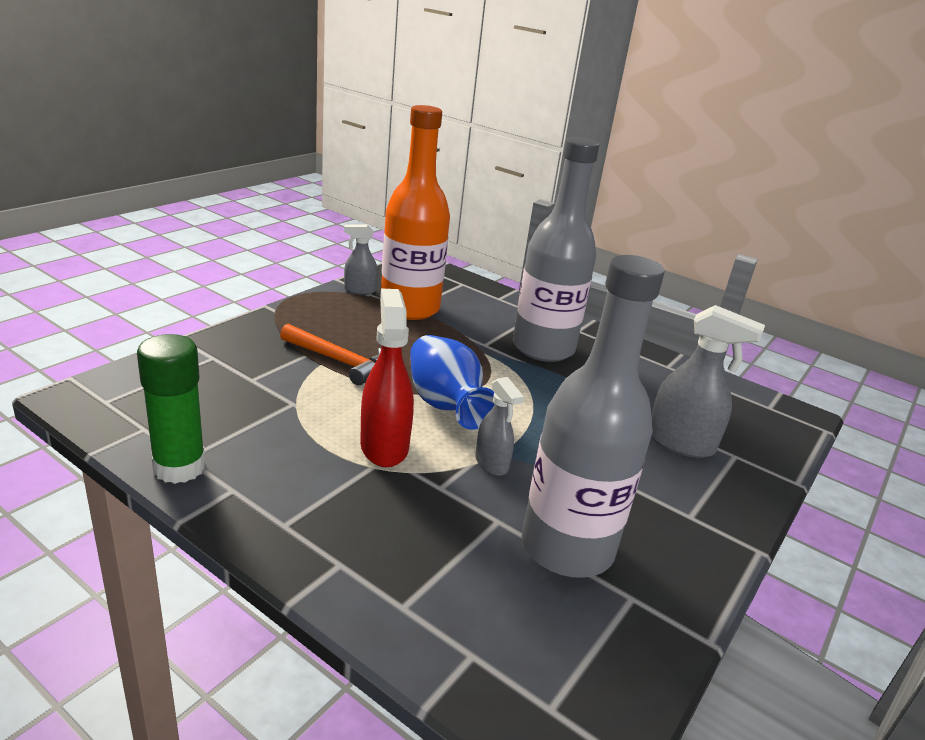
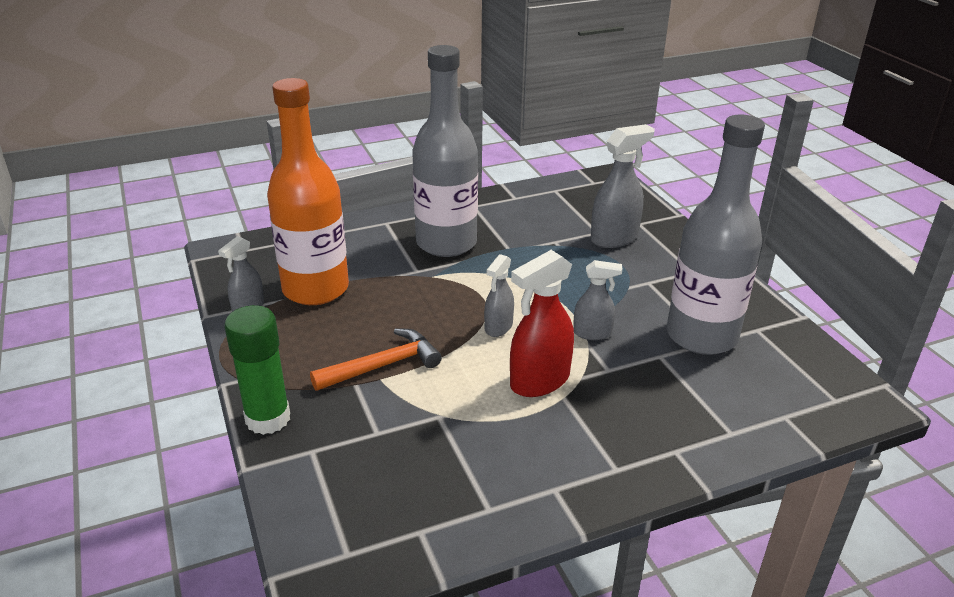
camera: 55 degrees left, 5 degrees up
(179, 467) = (502, 517): green glue stick -> green glue stick (268, 419)
(384, 446) = (539, 381): red spray bottle -> red spray bottle turned 60 degrees counterclockwise
(445, 405) = (498, 327): blue vase -> grey spray bottle

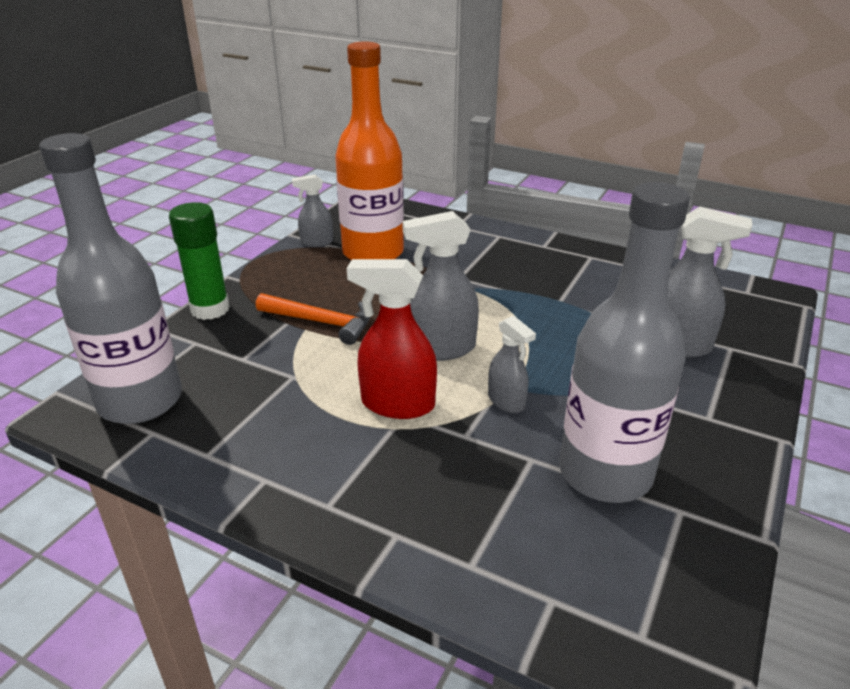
camera: 50 degrees right, 0 degrees up
(446, 243) = (516, 271): grey bottle -> grey bottle (140, 401)
(498, 327) = (441, 349): grey spray bottle -> grey spray bottle, size x1.65

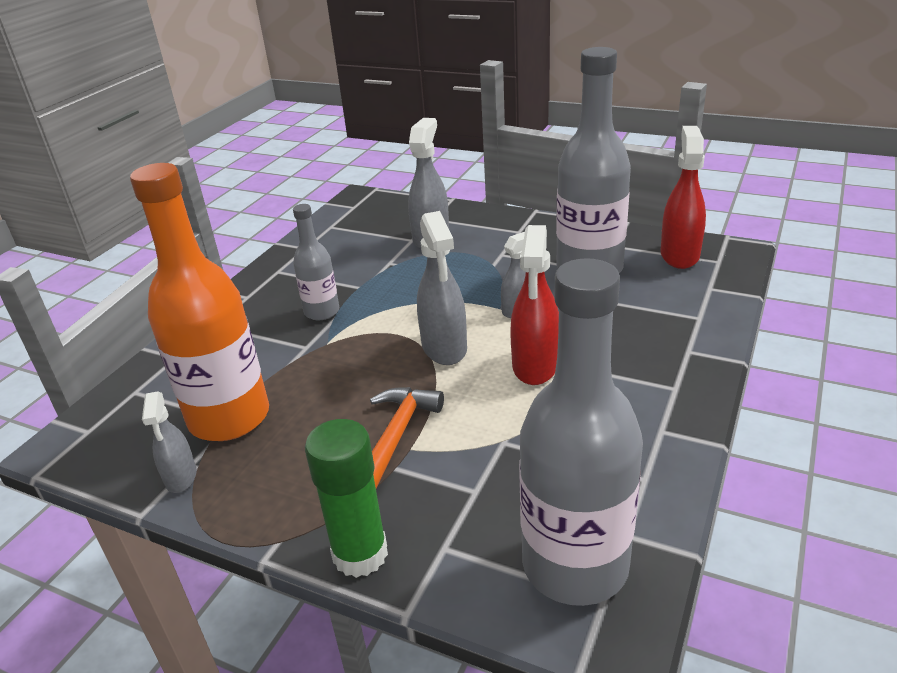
camera: 90 degrees left, 0 degrees up
(514, 282) = (322, 312): none -> grey bottle
(657, 586) = (679, 255): none -> red spray bottle

